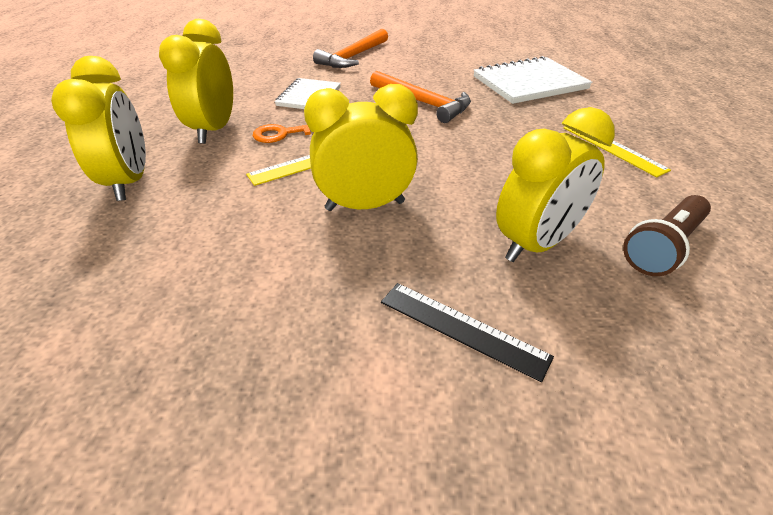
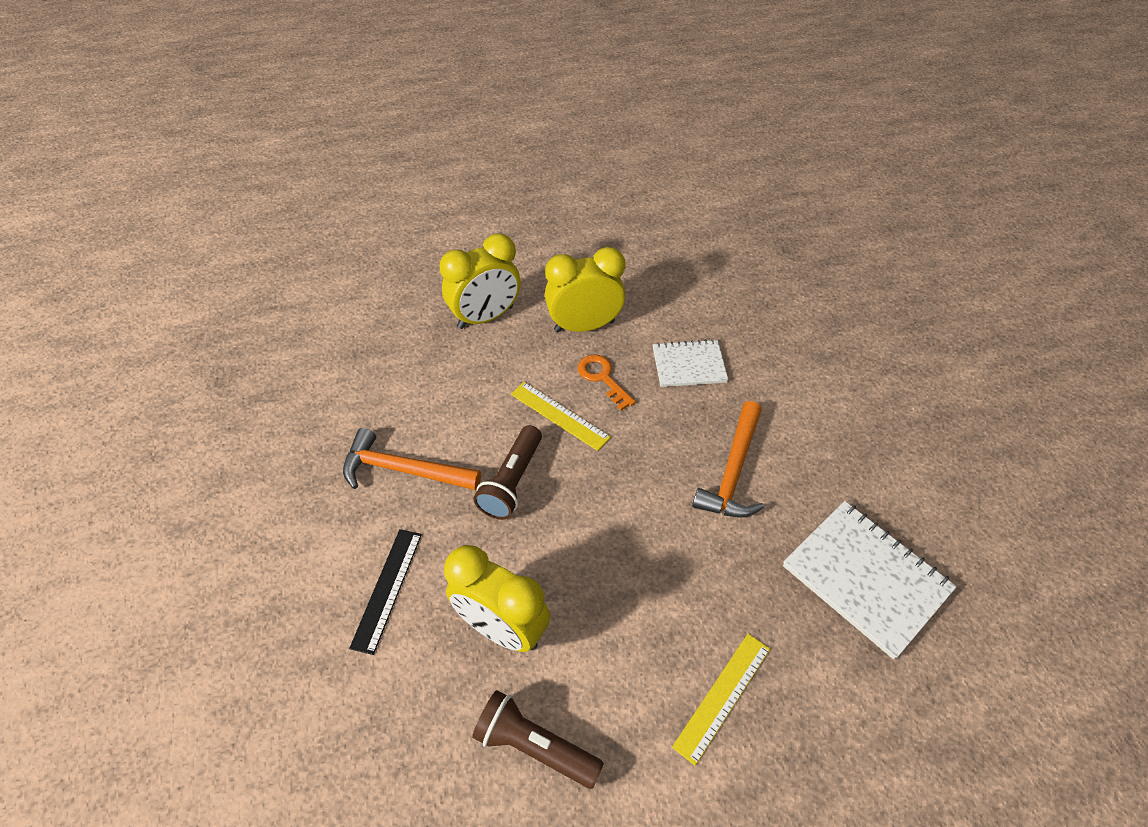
camera: 70 degrees right, 10 degrees up
(353, 57) = (820, 364): orange hammer -> orange hammer (403, 470)
(365, 206) = (511, 481): yellow clock -> brown flashlight

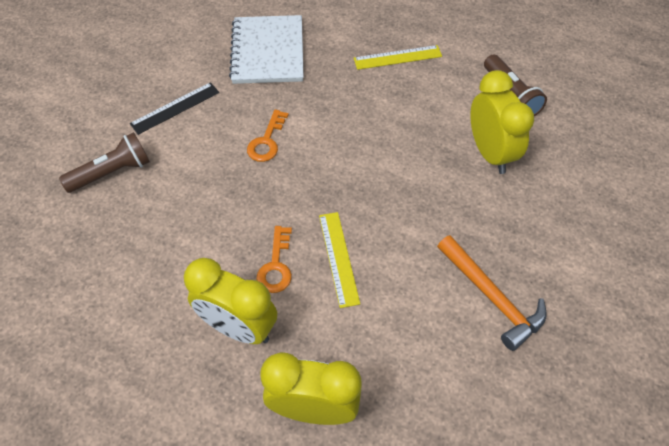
camera: 140 degrees left, 5 degrees up
(387, 589) = (550, 219): black ruler -> black ruler (175, 108)
(511, 481) = (417, 232): brown flashlight -> brown flashlight (112, 172)
(689, 365) = (202, 229): white notebook -> none
(733, 471) = (267, 141): orange hammer -> orange key

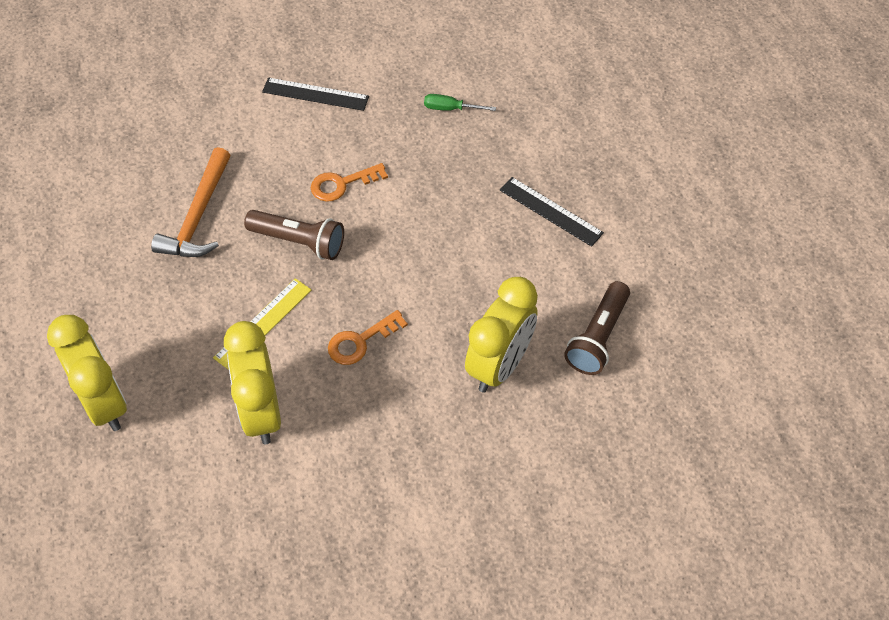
camera: 50 degrees right, 0 degrees up
(112, 172) = (208, 107): brown flashlight -> brown flashlight (299, 242)
(238, 327) = (135, 300): yellow clock -> yellow clock (261, 412)
(268, 51) = (450, 108): white notebook -> green screwdriver
(276, 265) = (216, 284): orange key -> orange key (360, 341)
(397, 57) = (551, 211): yellow ruler -> black ruler
(492, 297) = (323, 468): orange hammer -> orange hammer (198, 216)

